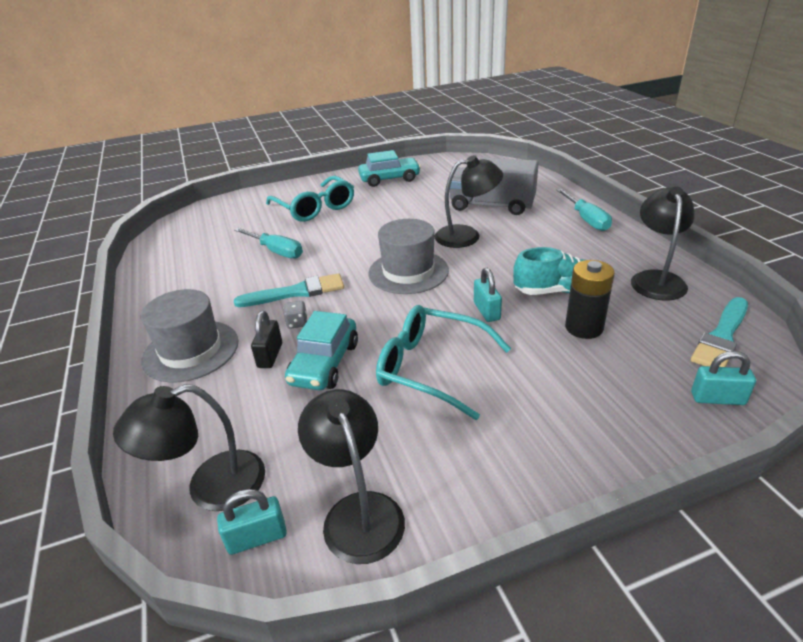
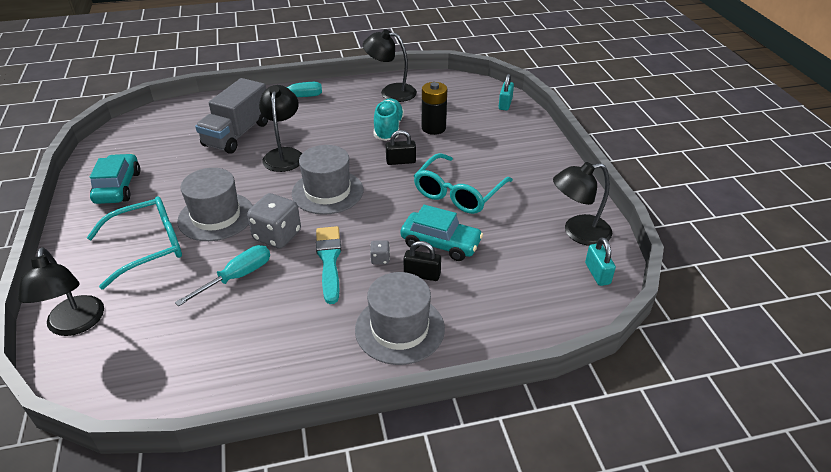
camera: 85 degrees left, 5 degrees up
(210, 486) = (559, 298): black lamp -> black lamp (75, 325)
(332, 258) = (277, 235): none -> grey dice
(357, 225) = (216, 216): none -> grey hat
(486, 311) = (401, 161): turquoise padlock -> black padlock
(721, 337) = (456, 89): turquoise brush -> none

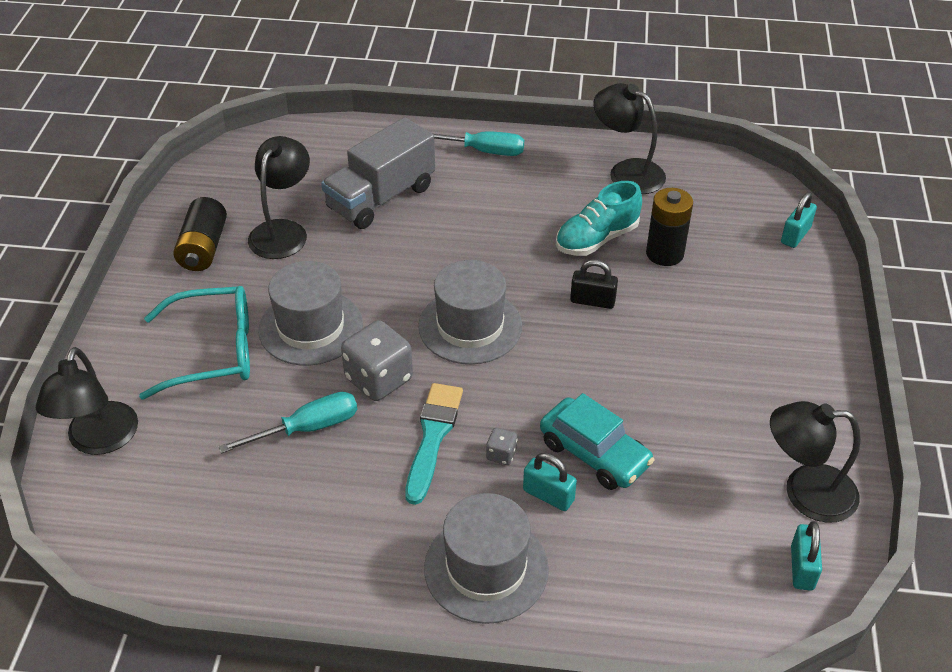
camera: 20 degrees right, 5 degrees up
(118, 187) = (203, 248): turquoise car -> black battery
(284, 155) = (432, 248): black lamp -> black lamp (283, 231)
(388, 129) = (596, 239): turquoise shoe -> turquoise shoe turned 150 degrees counterclockwise
(422, 275) = (548, 495): black padlock -> turquoise padlock
(458, 193) = (654, 377): turquoise glasses -> none

